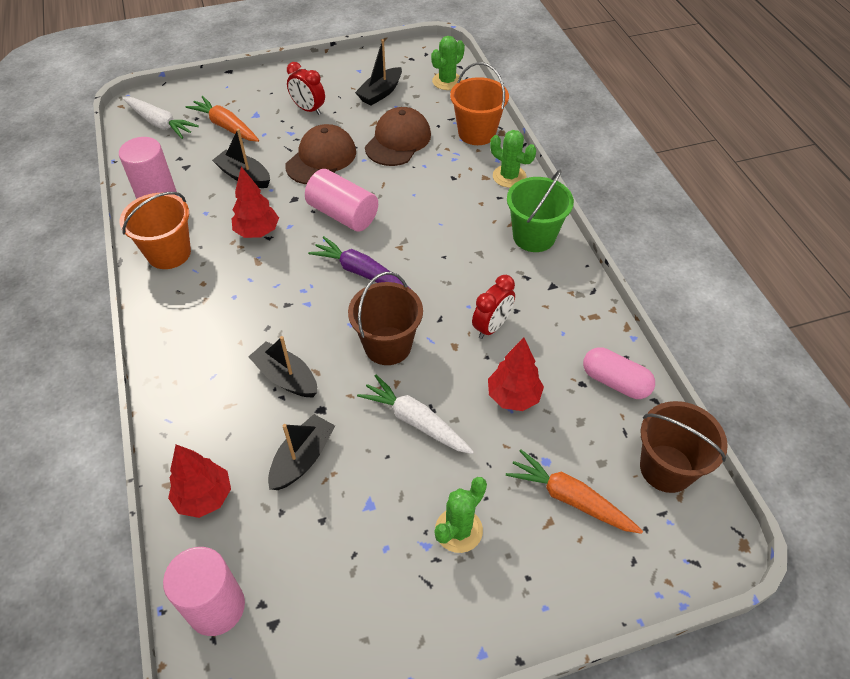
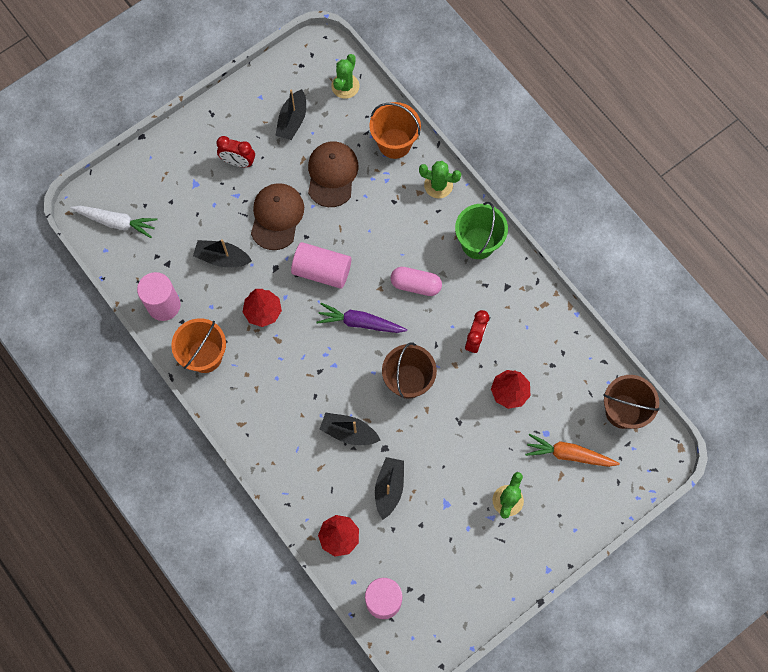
camera: 20 degrees left, 20 degrees up
(226, 126) = (176, 206): orange carrot -> none
(415, 421) = (451, 434): white carrot -> none
(615, 382) = (574, 356): pink capsule -> pink capsule (415, 285)

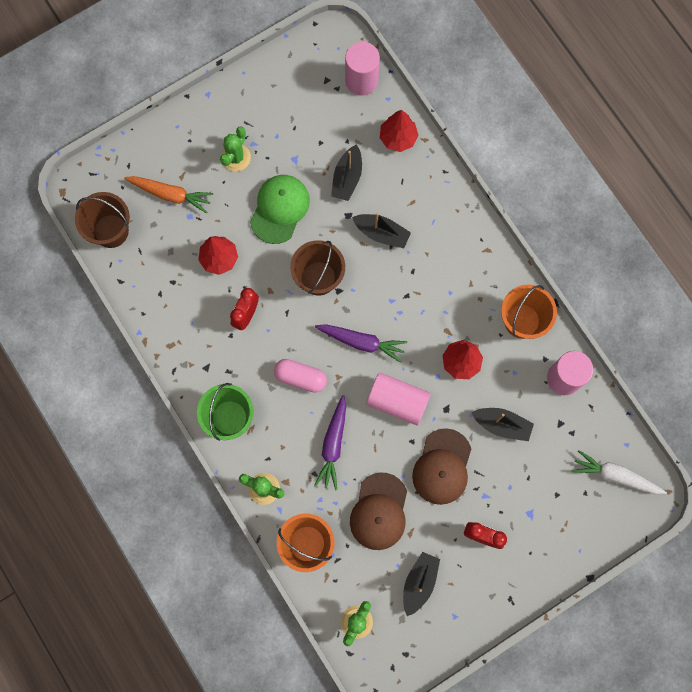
camera: 175 degrees left, 5 degrees up
(379, 227) = (333, 444): none -> purple carrot
(455, 448) = (279, 209): none -> green cap

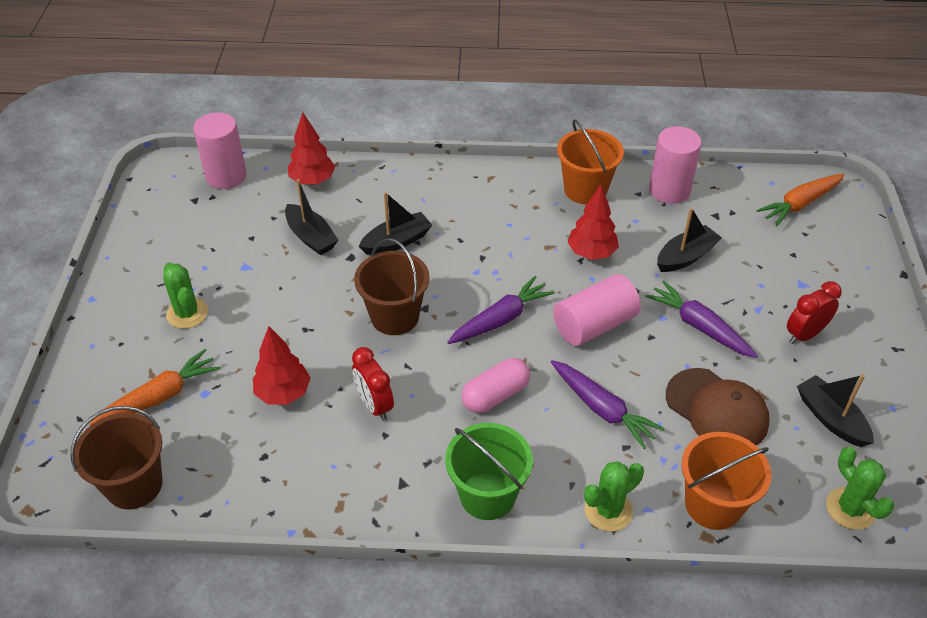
camera: 55 degrees left, 30 degrees down
(279, 209) = (285, 308): green cap -> none
(442, 467) = (699, 327): brown cap -> purple carrot
(616, 476) = (800, 204): white carrot -> orange carrot

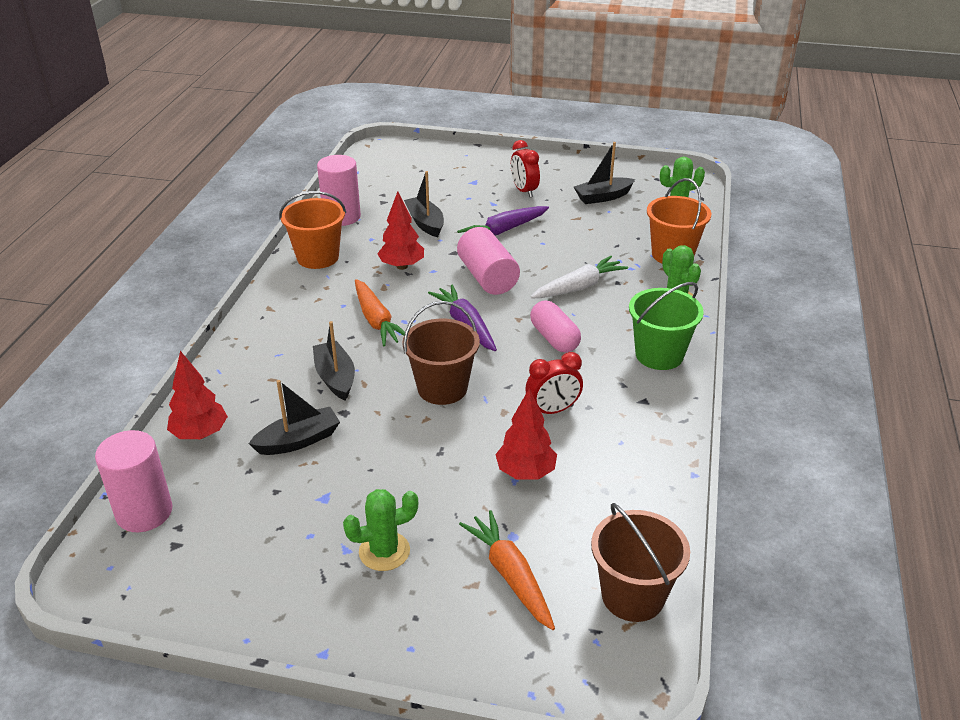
camera: 80 degrees left, 10 degrees down
(602, 409) = (578, 287): purple carrot -> white carrot
(717, 410) = (588, 238): brown cap -> none
(800, 204) = (388, 165): orange carrot -> orange carrot (376, 320)

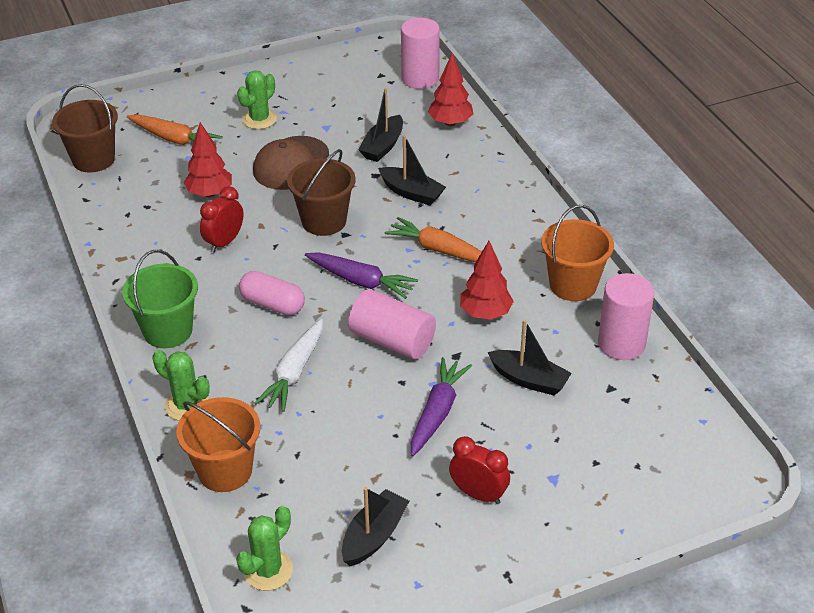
camera: 145 degrees right, 5 degrees up
(410, 467) = (291, 163): none -> brown cap

